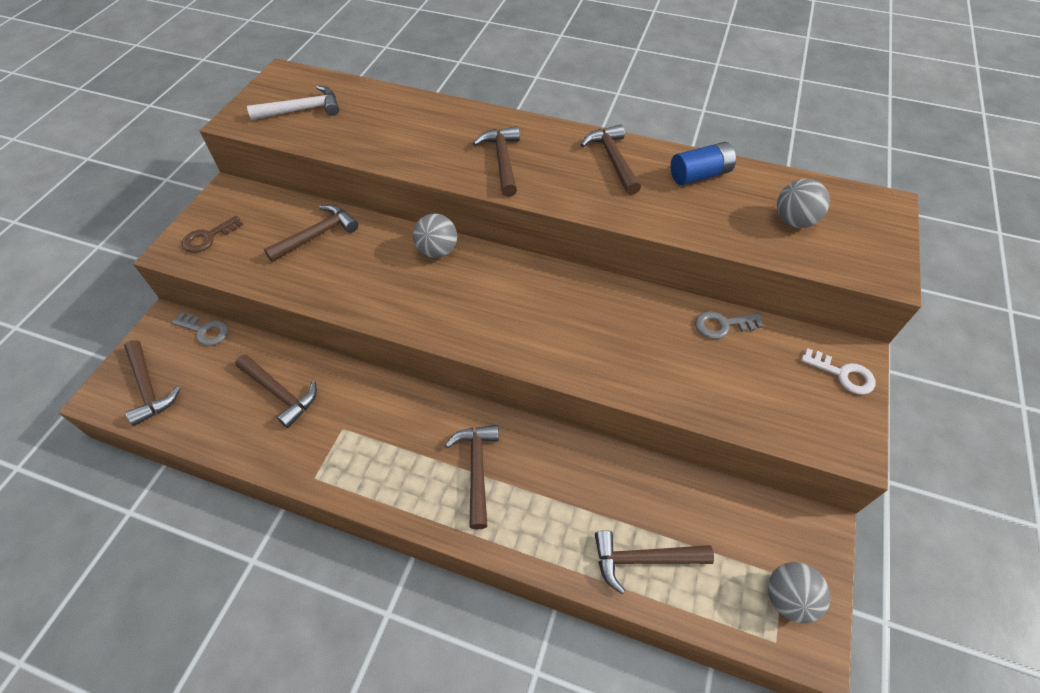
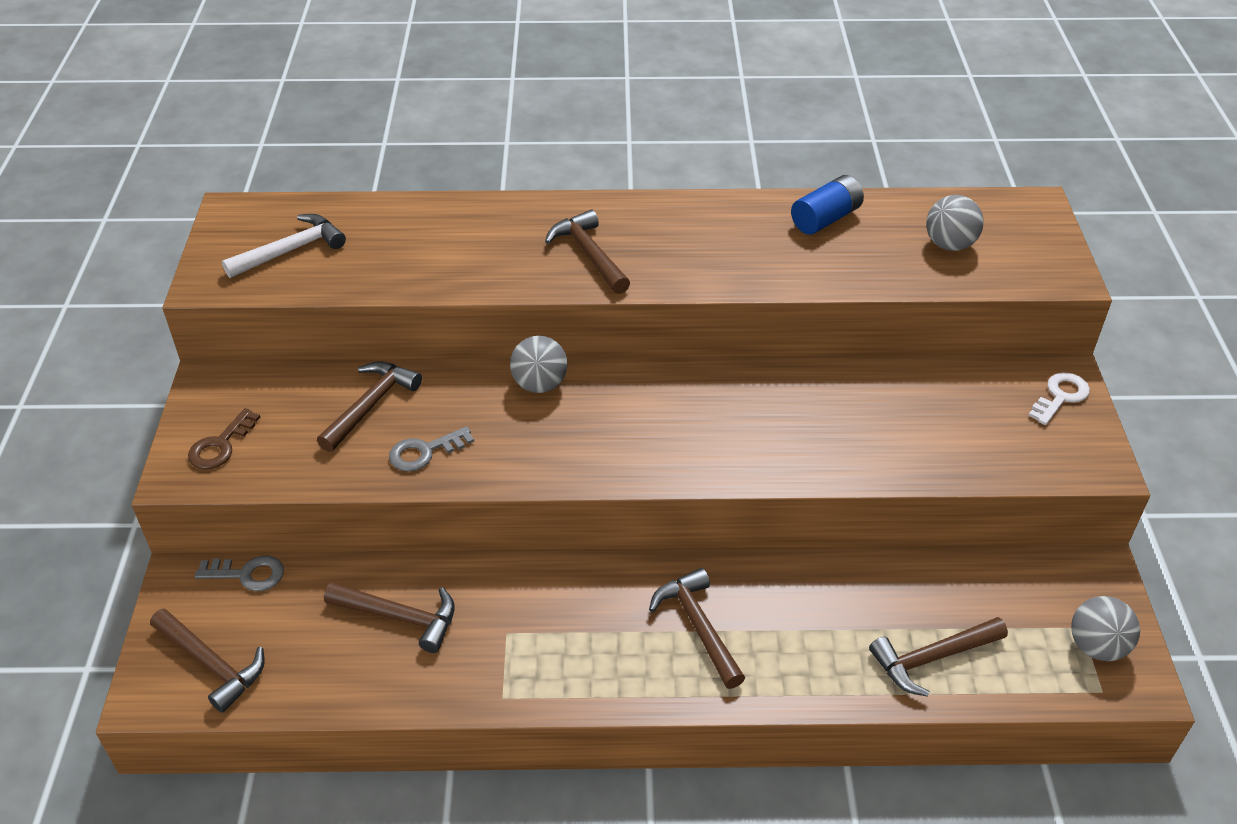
camera: 20 degrees left, 10 degrees down
(612, 160) = (719, 224): brown hammer -> none
(722, 325) = (914, 380): grey key -> grey key (424, 452)
(843, 374) = (1060, 396): white key -> white key turned 60 degrees counterclockwise

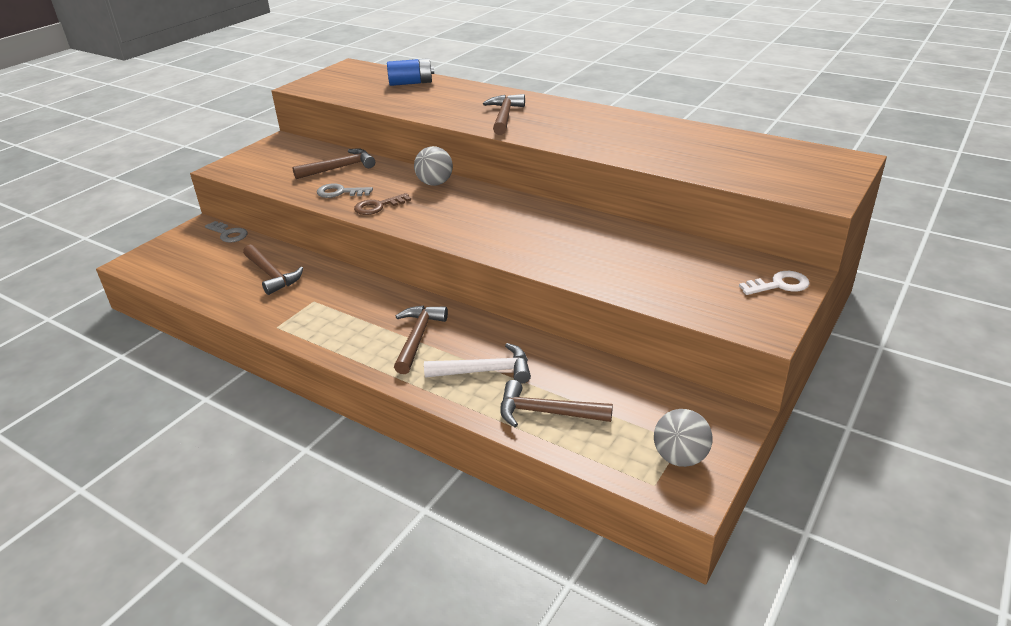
camera: 35 degrees right, 10 degrees down
(211, 664) = (170, 261): brown hammer -> none
(220, 445) = (253, 163): brown key -> brown key (378, 206)
(290, 250) = (355, 83): white hammer -> white hammer (485, 371)
(825, 219) = (676, 133): blue battery -> blue battery (411, 83)
(949, 245) = (751, 162): grey ball -> none

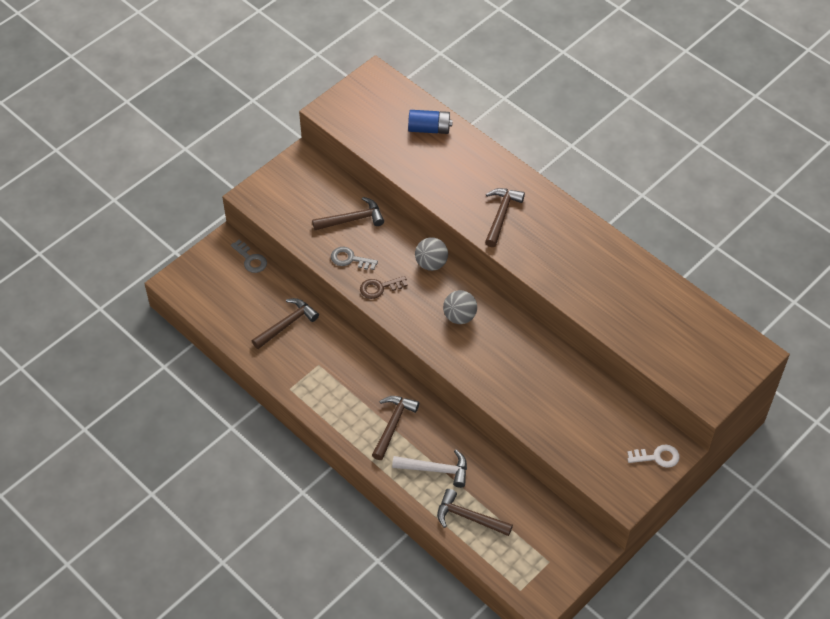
camera: 10 degrees right, 20 degrees up
(271, 275) = (286, 324): brown hammer -> brown hammer turned 105 degrees counterclockwise
(680, 457) = (544, 573): grey ball -> grey ball (459, 316)

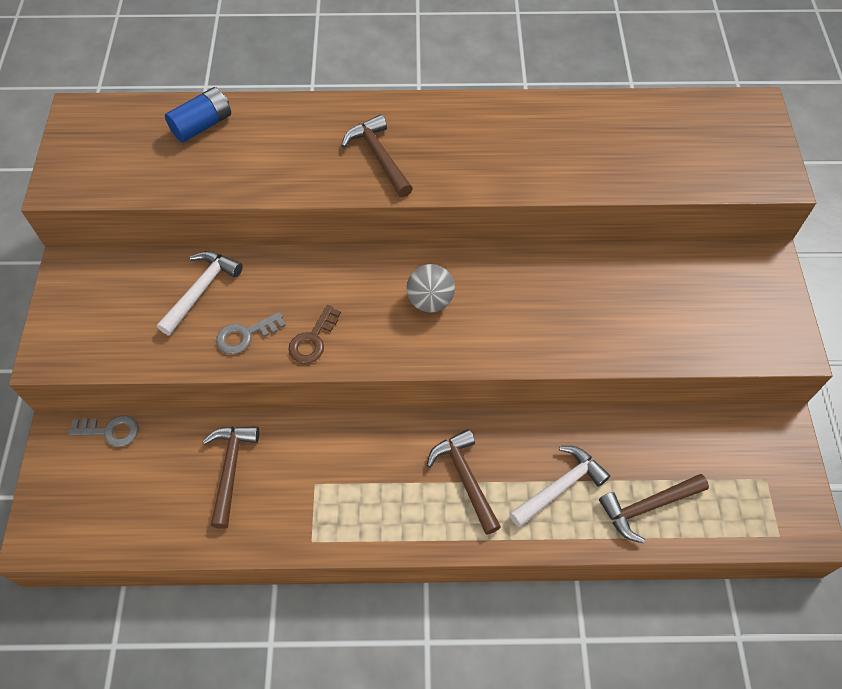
camera: 45 degrees left, 5 degrees up
(352, 219) = (201, 290): brown hammer -> white hammer
(431, 263) = (339, 270): grey ball -> none
(657, 457) = (764, 282): white key -> none

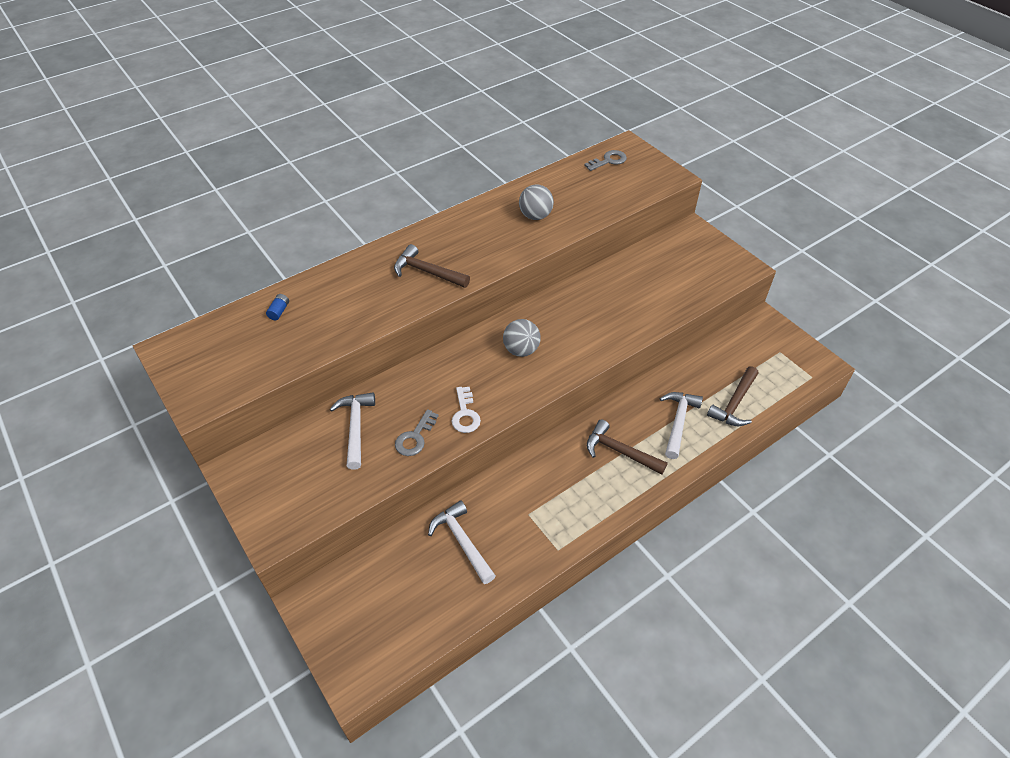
camera: 35 degrees left, 10 degrees down
(110, 431) = (348, 573): grey key -> grey key (608, 161)
(202, 125) = (279, 311): blue battery -> blue battery, size x0.51
(230, 470) = (462, 542): brown hammer -> white hammer
(313, 340) = (465, 414): brown key -> white key
(556, 148) = (535, 216): none -> grey ball

